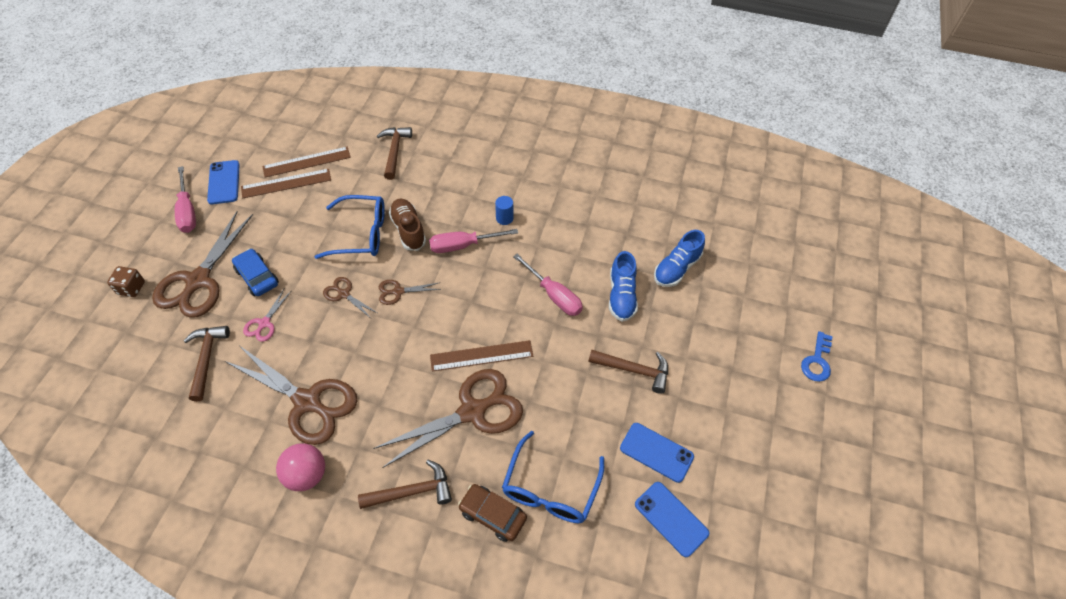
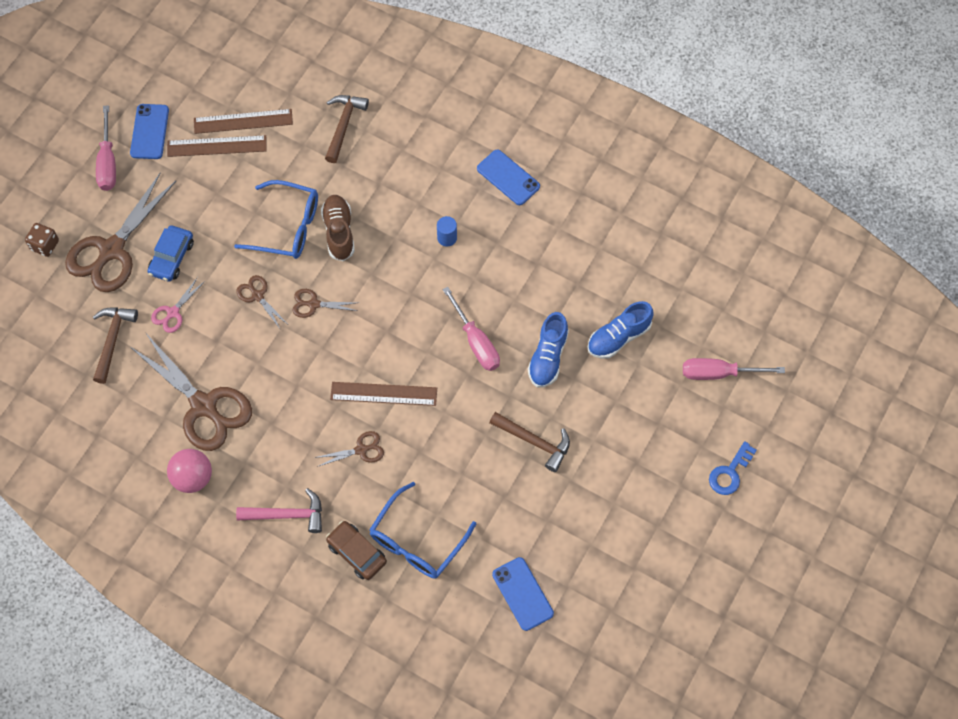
camera: 15 degrees right, 10 degrees up
(257, 277) = (172, 258): blue car -> blue car turned 135 degrees counterclockwise
(412, 492) = (287, 515): brown hammer -> pink hammer
(463, 245) = (393, 263): pink screwdriver -> pink screwdriver (719, 373)
(472, 411) = (361, 450): brown scissors -> brown scissors, size x0.46
(656, 452) = (529, 529): blue phone -> blue phone (508, 177)

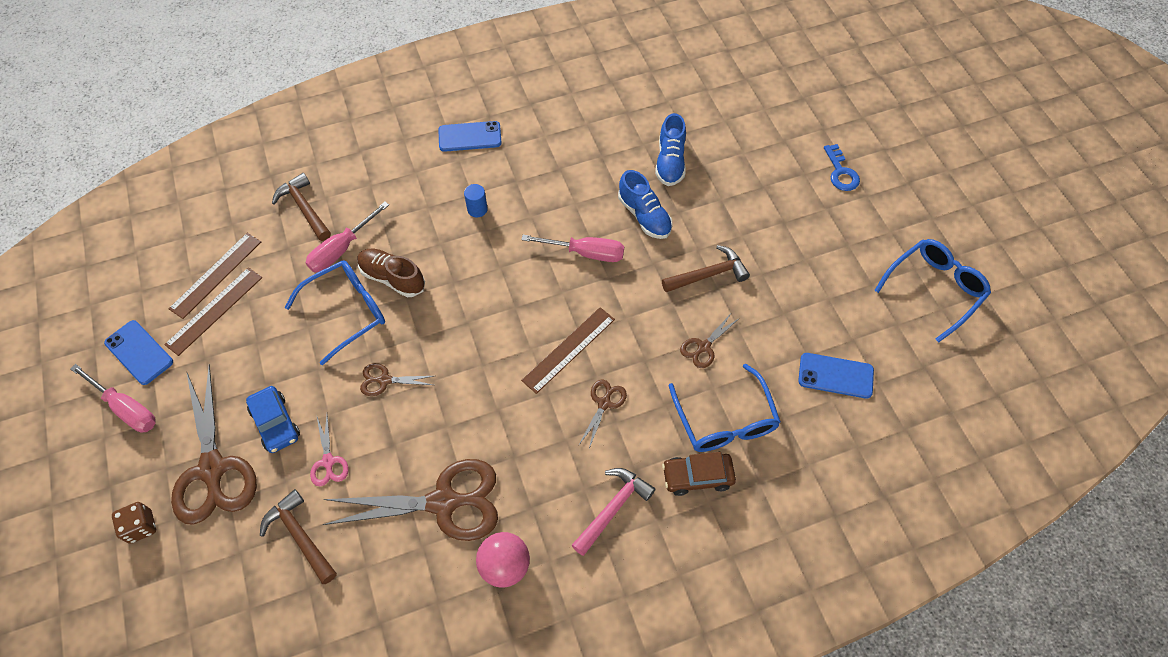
camera: 50 degrees left, 5 degrees down
(313, 304) = (437, 343): brown scissors -> brown scissors (703, 347)
(671, 618) = (934, 289): none -> blue glasses
(719, 373) = (755, 125): pink screwdriver -> pink screwdriver (341, 249)

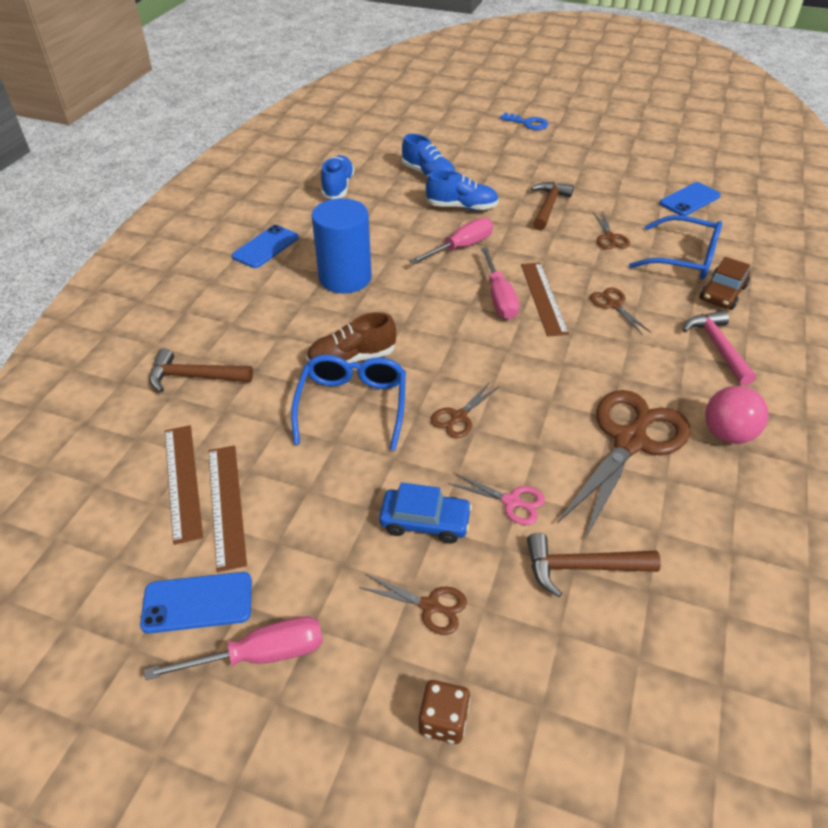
camera: 50 degrees left, 15 degrees down
(213, 469) = (430, 606): brown scissors -> brown scissors, size x0.46
(341, 249) = (277, 375): pink screwdriver -> pink screwdriver (499, 297)
(477, 209) = (345, 278): blue cylinder -> blue cylinder, size x2.40
(590, 119) = (338, 187): none -> blue shoe
(934, 289) = (658, 137): blue glasses -> none

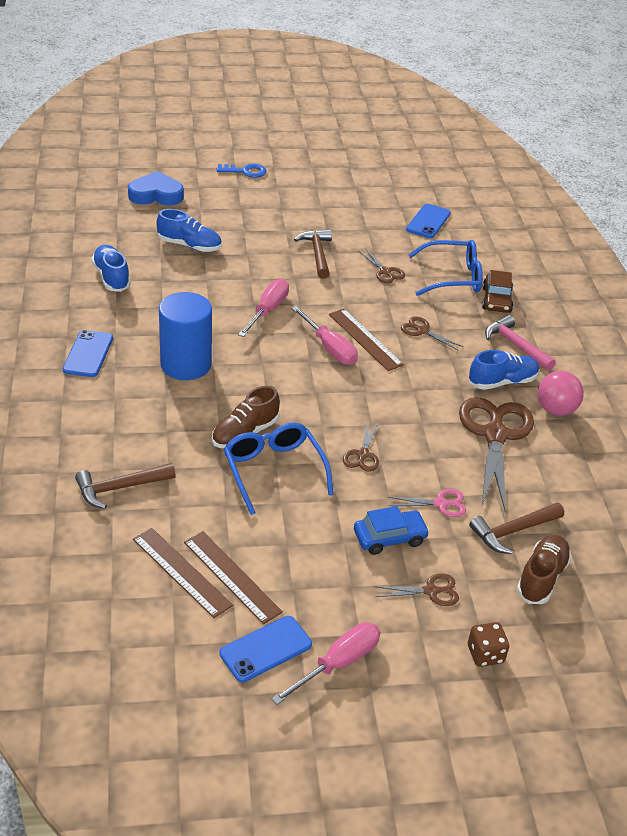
camera: 30 degrees left, 5 degrees down
(430, 128) = (156, 195): none -> blue heart
(462, 207) = (242, 271): blue shoe -> blue shoe (502, 382)
(583, 643) = (541, 577): none -> brown shoe

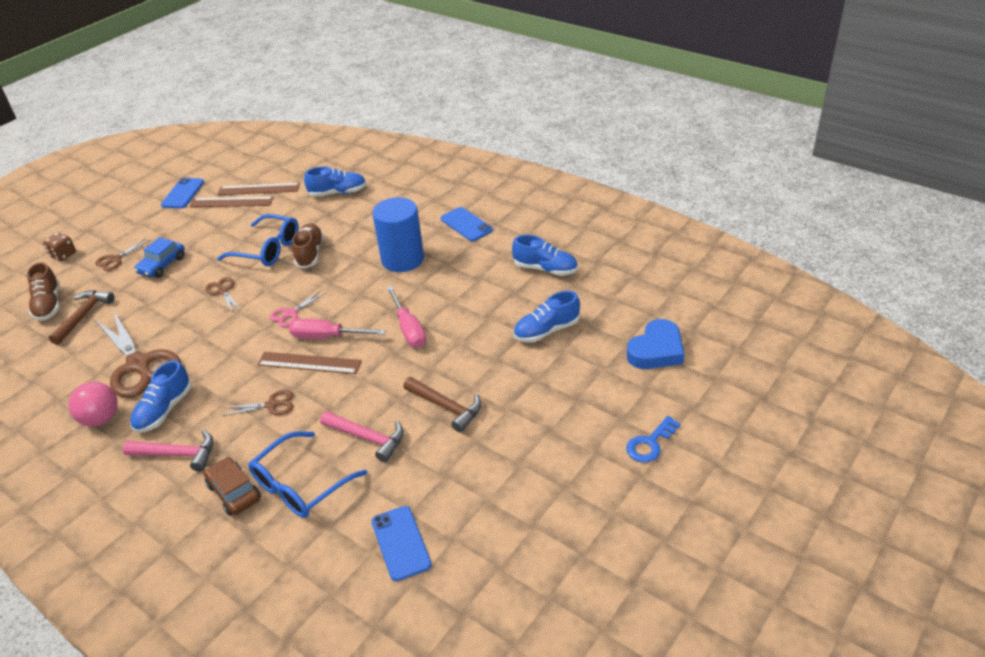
camera: 140 degrees right, 0 degrees up
(120, 488) = (338, 193): brown hammer -> blue shoe
(338, 663) = (141, 209): pink screwdriver -> none
(385, 272) = (367, 438): brown scissors -> pink hammer
(440, 504) = (145, 300): pink scissors -> pink scissors (291, 314)

